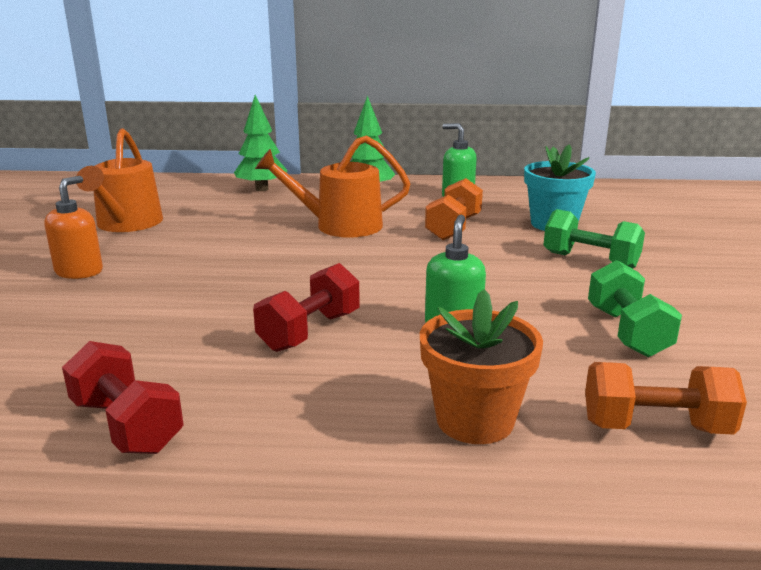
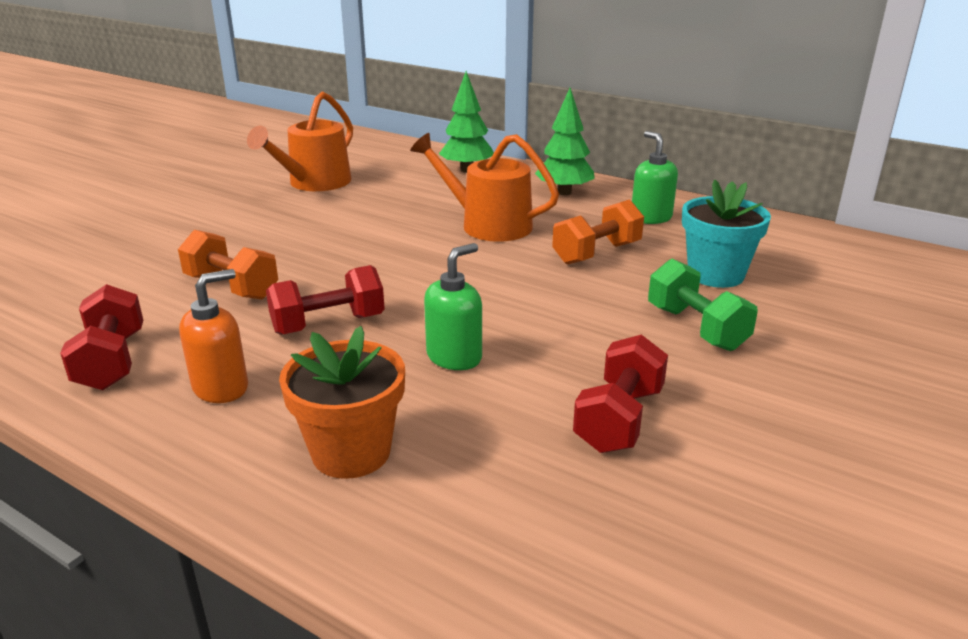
camera: 30 degrees right, 5 degrees up
(79, 271) = (230, 220): orange soap dispenser -> orange soap dispenser (221, 388)
(627, 332) = (619, 419): green dumbbell -> red dumbbell
(655, 427) = (502, 524): orange dumbbell -> orange dumbbell (232, 287)

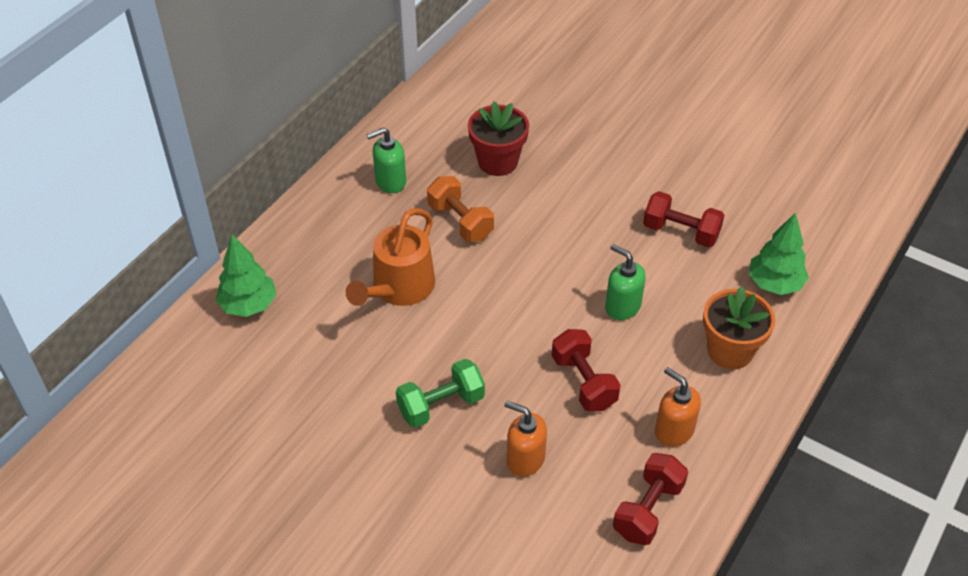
camera: 90 degrees left, 20 degrees up
(112, 361) = (648, 510): red dumbbell -> red dumbbell turned 45 degrees counterclockwise
(232, 287) = (525, 459): orange dumbbell -> orange soap dispenser
(314, 183) = (271, 438): orange watering can -> none
(564, 192) = (324, 232): green tree -> green tree (774, 284)
(696, 328) = (575, 184): green dumbbell -> green dumbbell (441, 405)
(715, 275) = (498, 162): turquoise flower pot -> red flower pot

